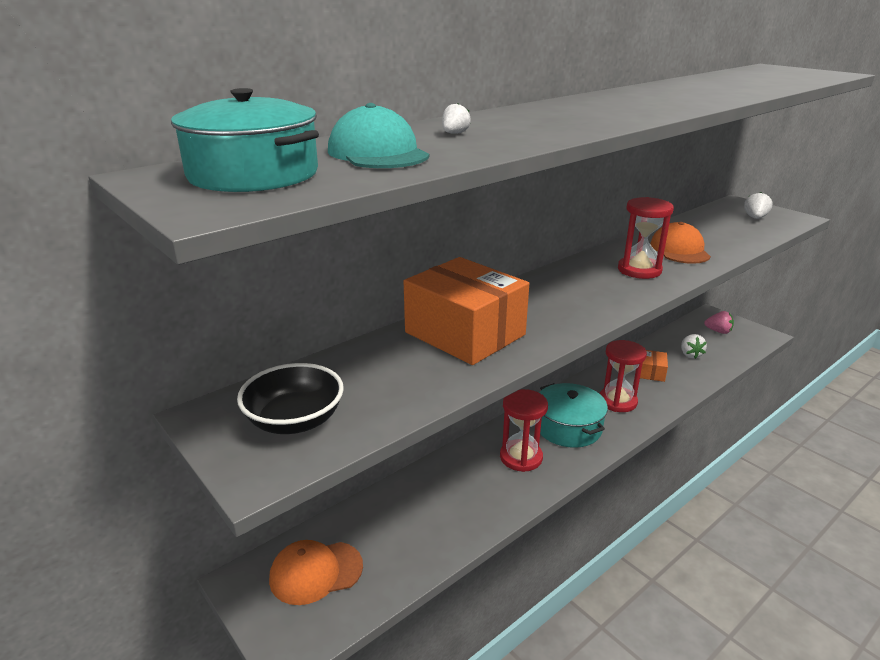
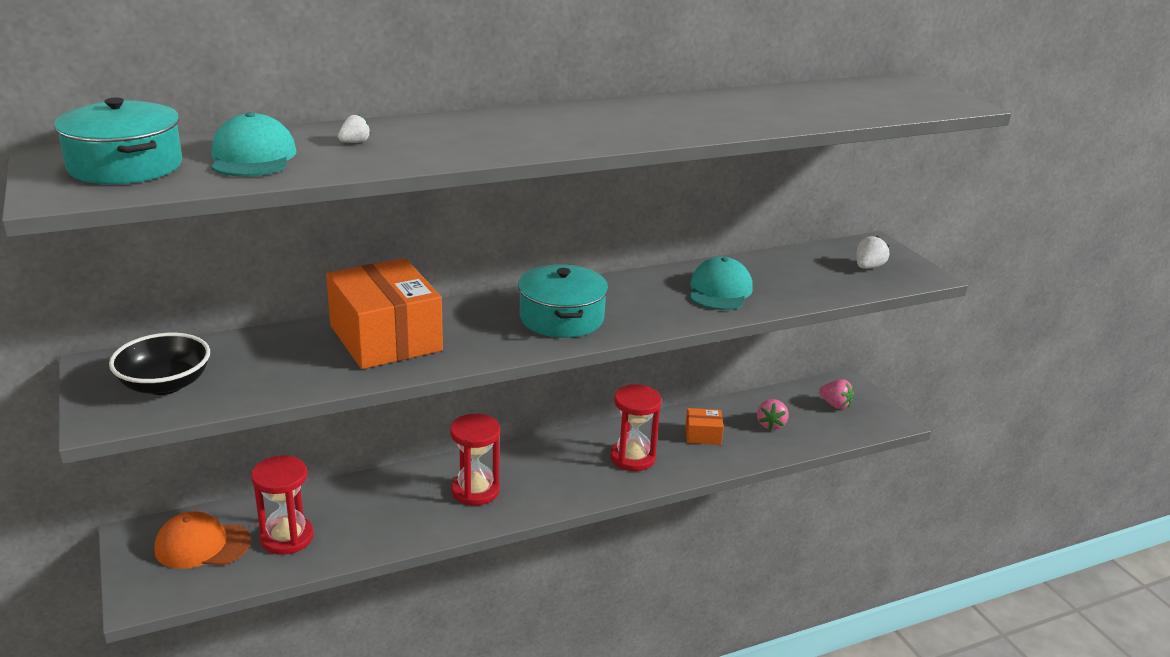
camera: 15 degrees right, 0 degrees up
(568, 427) = (552, 472): turquoise pot -> turquoise pot (561, 318)
(639, 270) = (642, 306): red hourglass -> red hourglass (287, 537)
(651, 372) = (703, 435): orange box -> orange box turned 60 degrees clockwise
(679, 250) = (719, 291): orange cap -> turquoise cap
(690, 354) = (771, 424): white strawberry -> pink strawberry

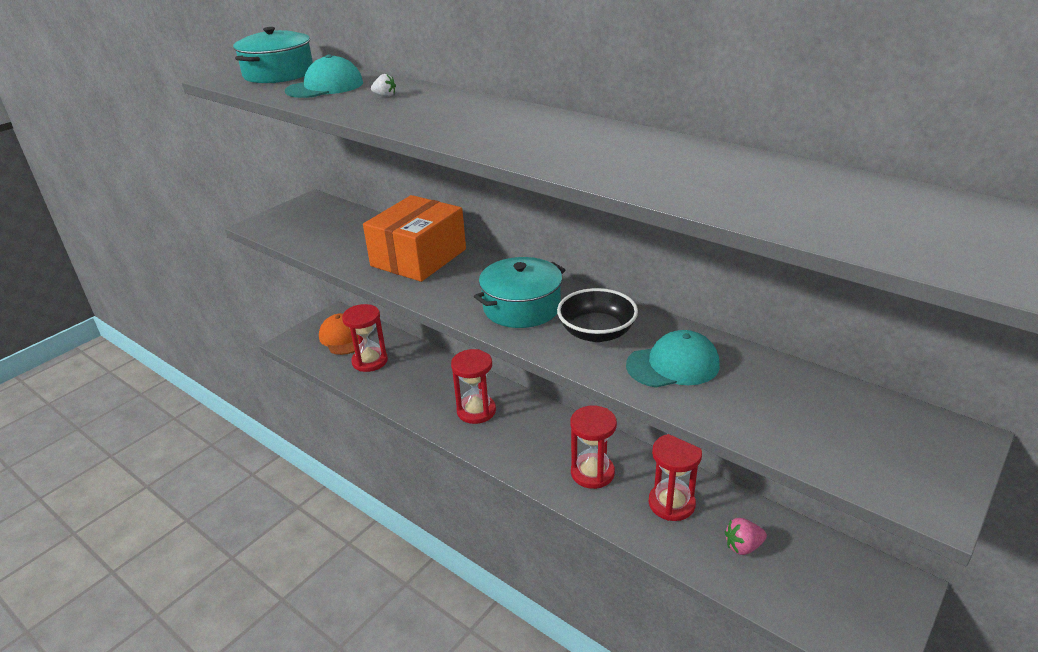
camera: 65 degrees right, 5 degrees up
(165, 384) = (305, 223): black bowl -> black bowl (596, 333)
(703, 435) = (671, 503): orange box -> red hourglass
(835, 405) = (843, 588): pink strawberry -> none
(868, 267) = (881, 448): white strawberry -> none

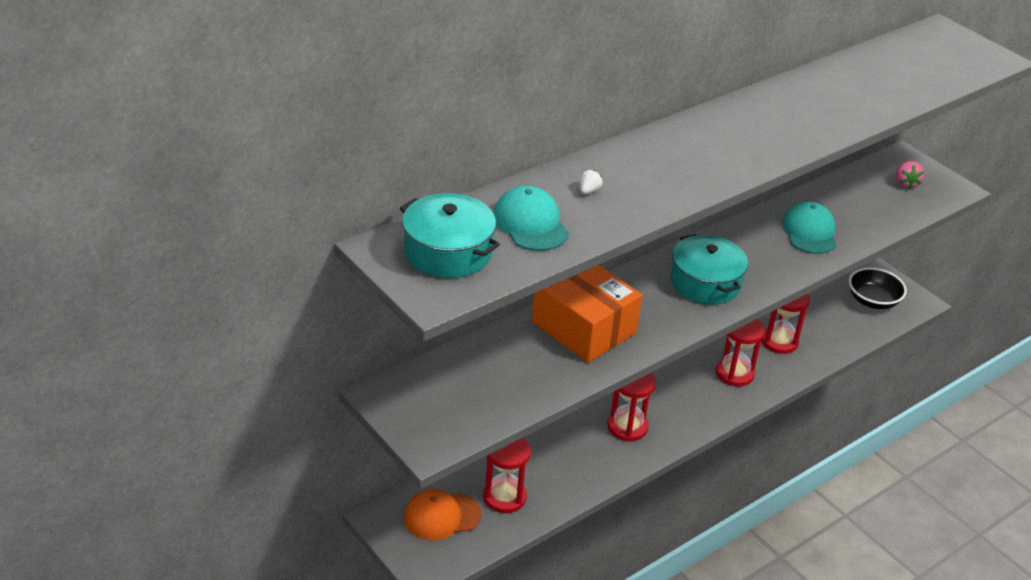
camera: 80 degrees left, 5 degrees up
(596, 333) = (757, 254): black bowl -> black bowl (872, 301)
(743, 546) = (828, 322): pink strawberry -> pink strawberry (905, 184)

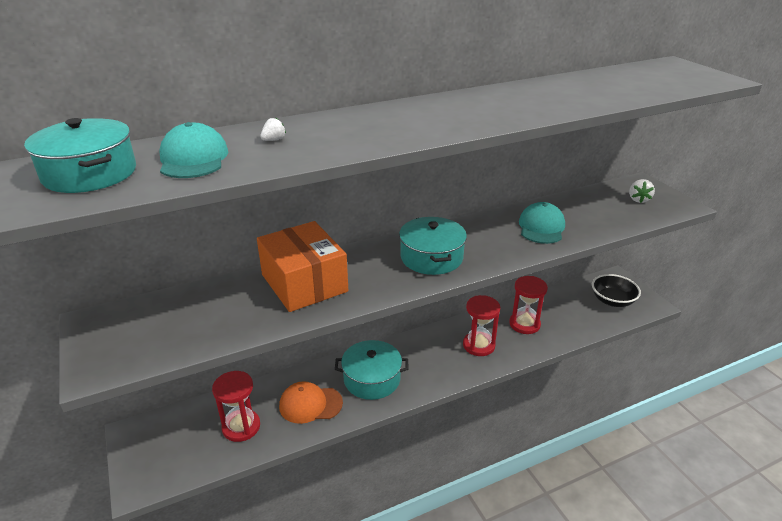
camera: 15 degrees right, 5 degrees down
(441, 516) = (180, 437): orange cap -> orange cap (310, 404)
(627, 427) = (372, 379): red hourglass -> turquoise pot
(905, 184) = (638, 199): pink strawberry -> white strawberry

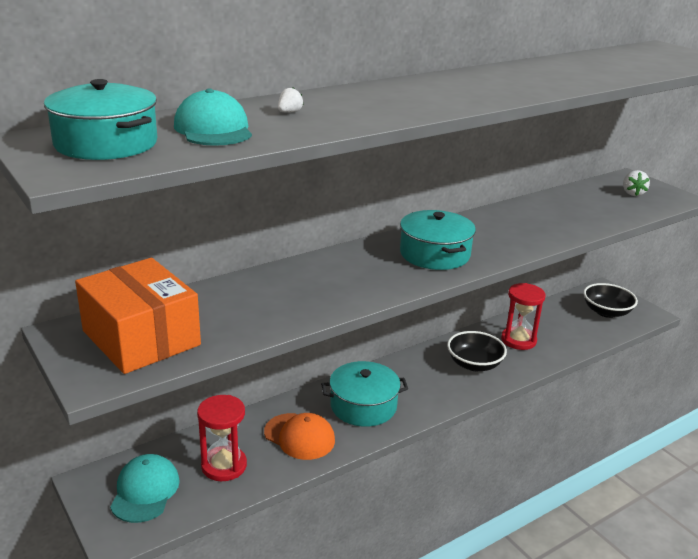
camera: 10 degrees left, 5 degrees down
(304, 283) = (302, 284): orange box -> orange box (141, 338)
(310, 404) = (299, 436): orange cap -> orange cap turned 135 degrees counterclockwise
(478, 345) = (474, 364): red hourglass -> black bowl
(541, 227) = (541, 222): turquoise cap -> turquoise cap (145, 491)

